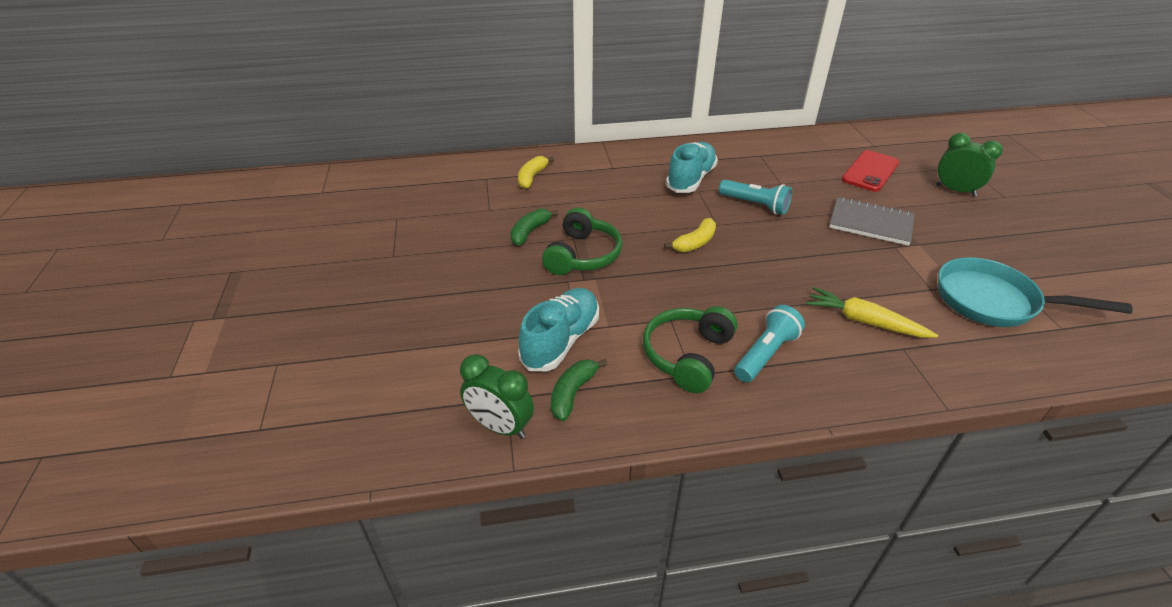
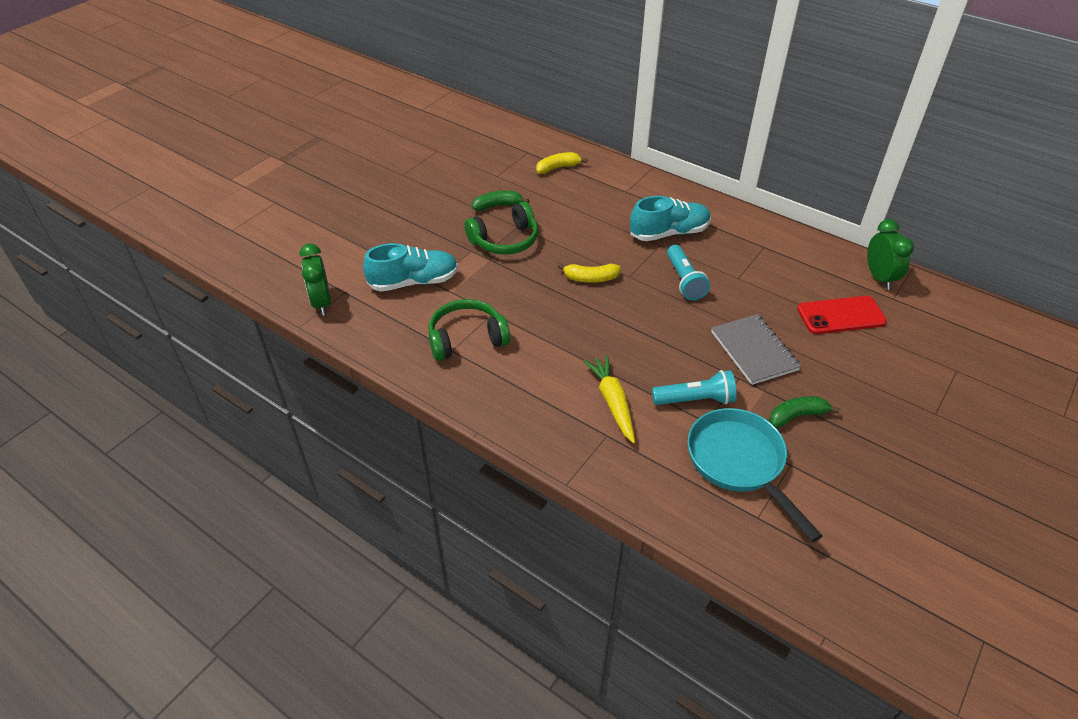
camera: 45 degrees right, 5 degrees up
(572, 393) = (377, 313): green banana -> green banana (797, 416)
(765, 354) = (513, 371): turquoise flashlight -> turquoise flashlight (695, 399)
(955, 190) = (893, 378): green clock -> green clock (879, 278)

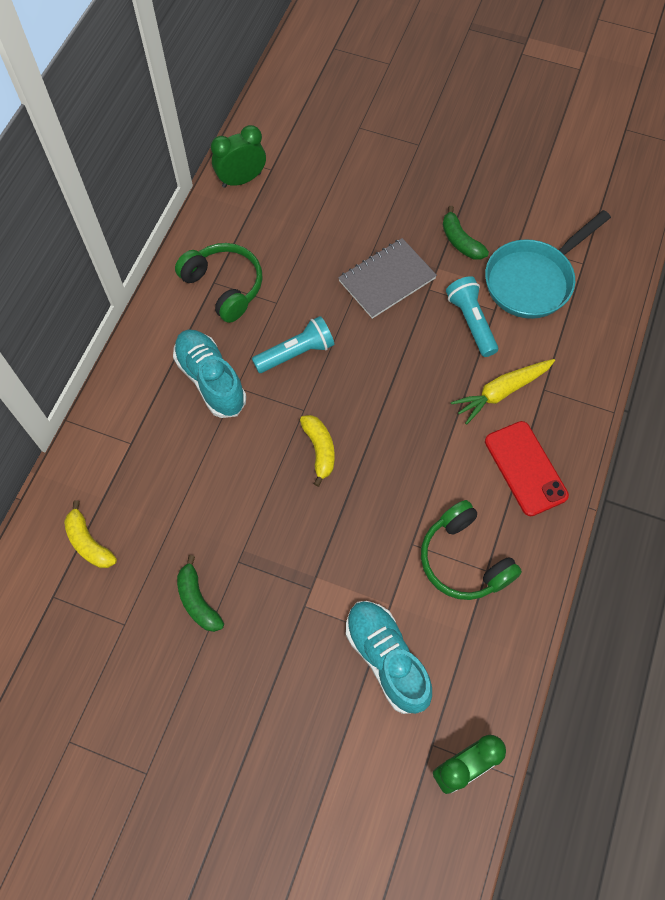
camera: 105 degrees left, 20 degrees up
(505, 240) = (272, 568): green headphones -> green headphones (224, 286)
(841, 316) = (311, 211): red phone -> red phone (525, 468)

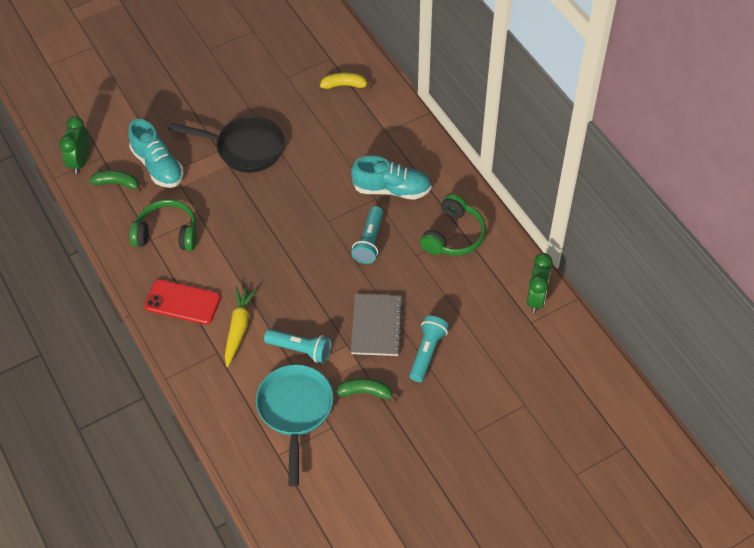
camera: 130 degrees right, 10 degrees down
(198, 600) = (268, 110): green banana -> green banana (117, 183)
(224, 286) = (453, 235): green headphones -> green headphones turned 60 degrees counterclockwise
(277, 578) = (245, 148): none -> black pan
(319, 450) = (295, 212): yellow banana -> none
(376, 223) = (427, 352): none -> turquoise flashlight
(386, 658) = (158, 166): turquoise shoe -> turquoise shoe turned 45 degrees clockwise

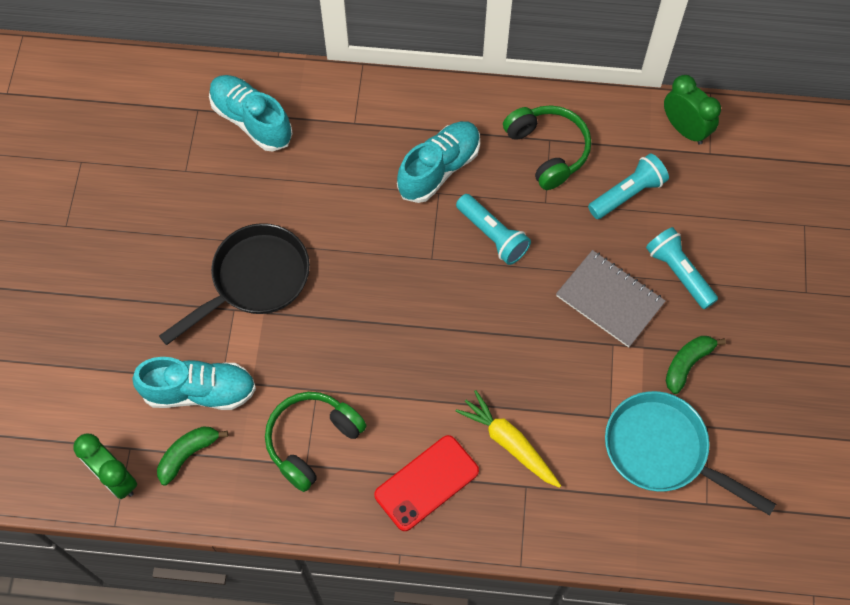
camera: 55 degrees left, 10 degrees up
(300, 349) = (585, 395): turquoise flashlight -> turquoise flashlight (627, 193)
(344, 85) = (251, 120): yellow banana -> turquoise shoe

